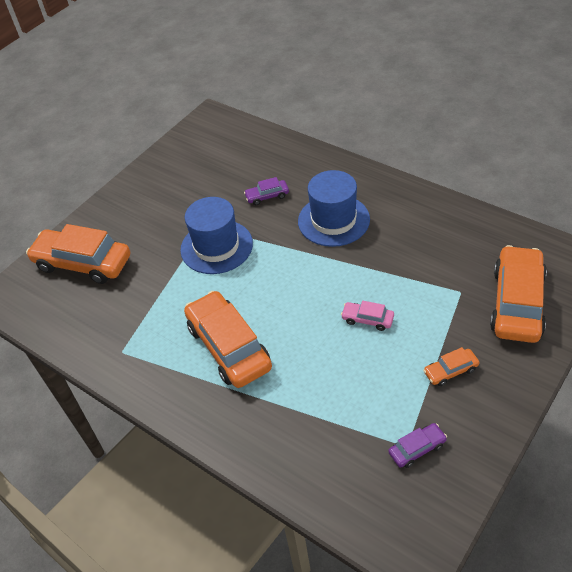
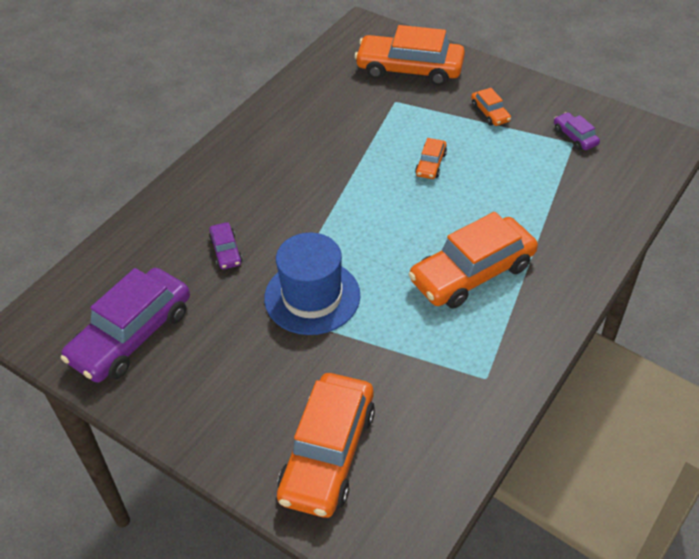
camera: 95 degrees left, 0 degrees up
(196, 161) = (131, 335): none -> purple car
(333, 220) = (281, 189): blue hat -> none
(367, 319) = (430, 164): pink car -> orange car

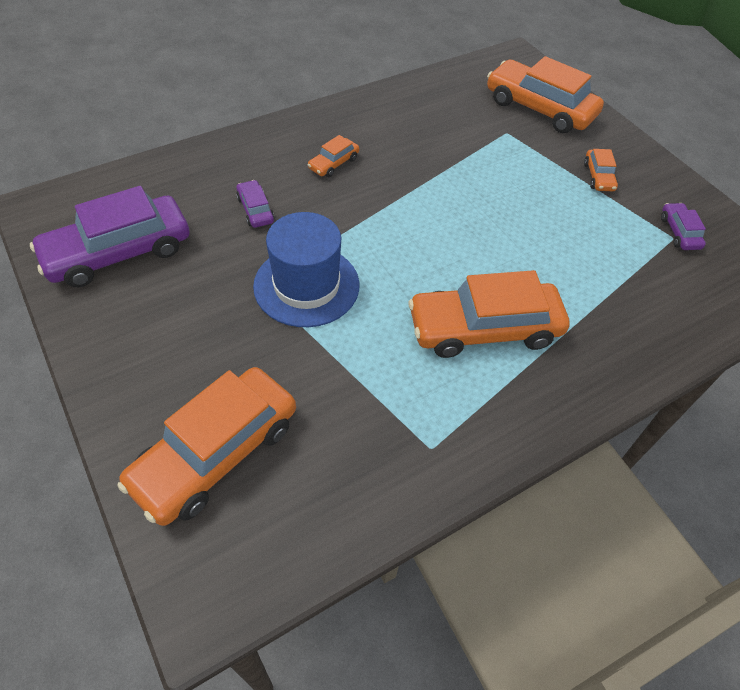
camera: 20 degrees right, 5 degrees up
(226, 251) = (255, 210): purple car -> purple car turned 150 degrees clockwise
(430, 164) = (506, 203): orange car -> orange car (333, 163)

